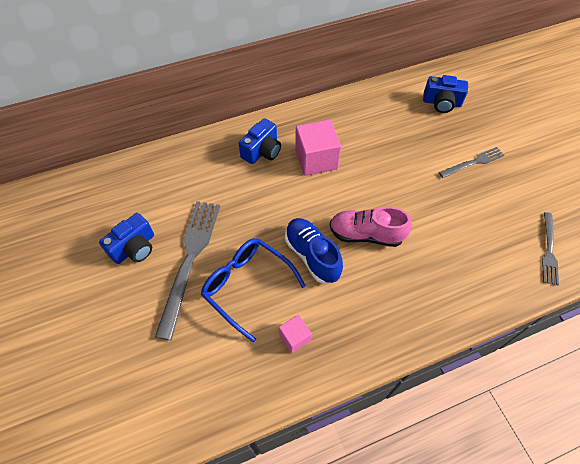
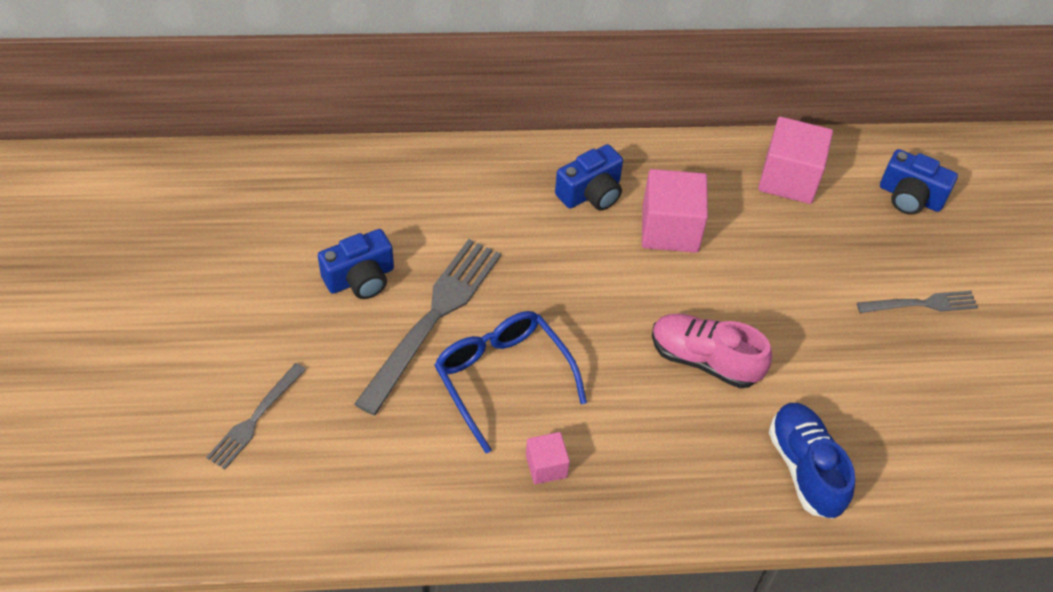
camera: 15 degrees right, 5 degrees down
(312, 255) = (612, 365): blue shoe -> blue shoe (805, 468)
(372, 111) = (789, 178): none -> pink cube
(548, 250) = (983, 468): grey fork -> grey fork (255, 418)

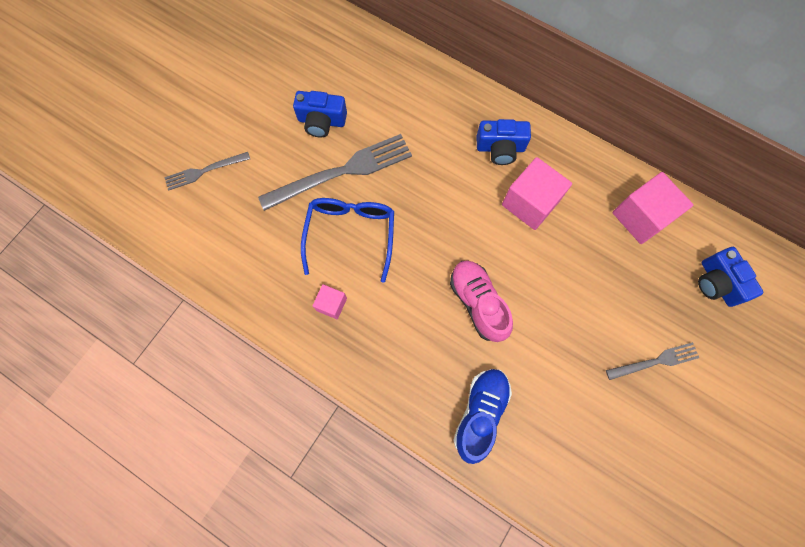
camera: 40 degrees right, 20 degrees up
(921, 304) = (655, 361): grey fork -> grey fork turned 45 degrees counterclockwise

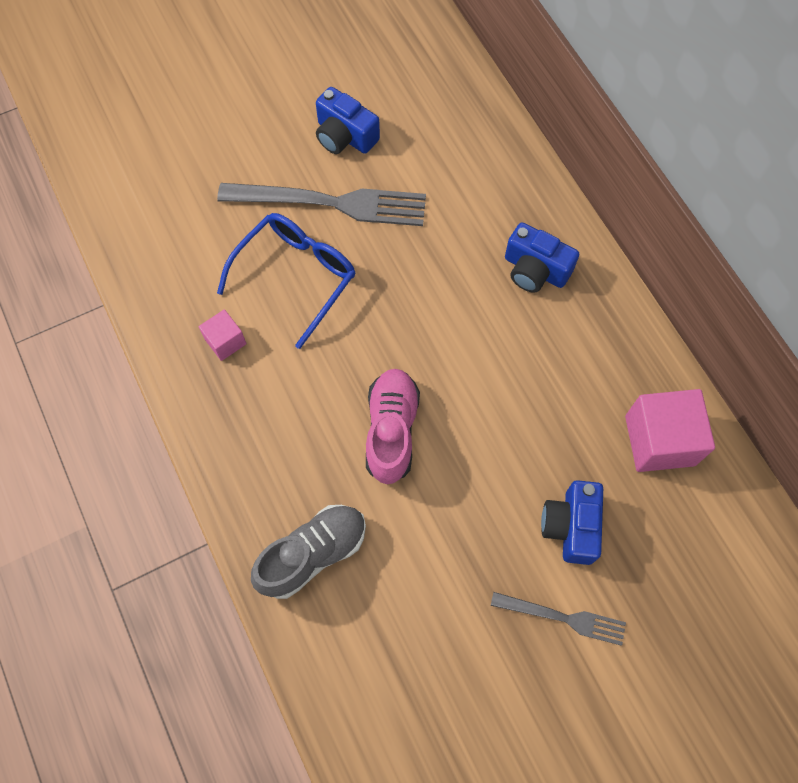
camera: 30 degrees right, 5 degrees down
(204, 171) = (182, 127): grey fork -> none
(480, 413) = (313, 554): blue shoe -> grey shoe
(530, 203) = (530, 351): pink cube -> none
(717, 283) = (707, 571): blue camera -> blue camera (571, 526)

